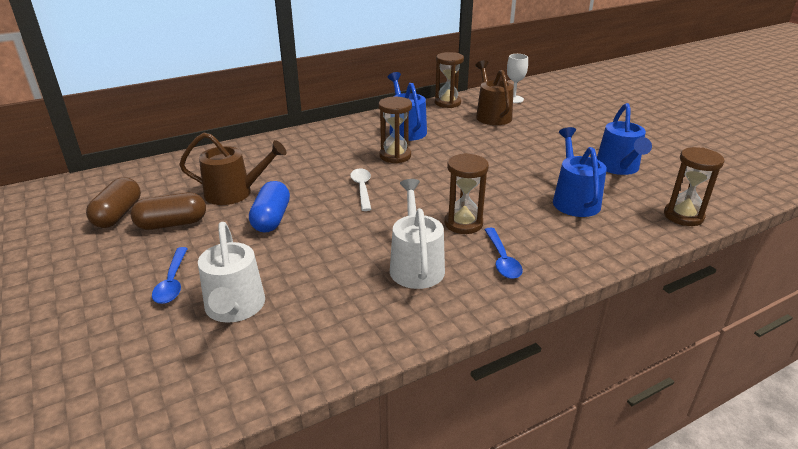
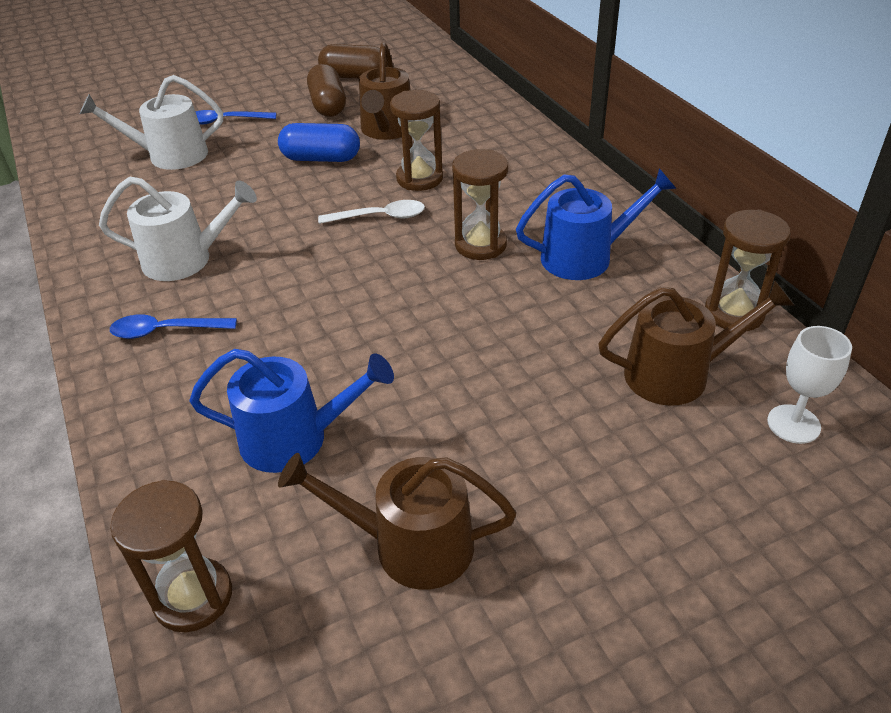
camera: 95 degrees right, 10 degrees up
(463, 223) = (263, 303): brown hourglass -> brown hourglass (419, 178)
(618, 167) = (411, 545): blue watering can -> brown watering can

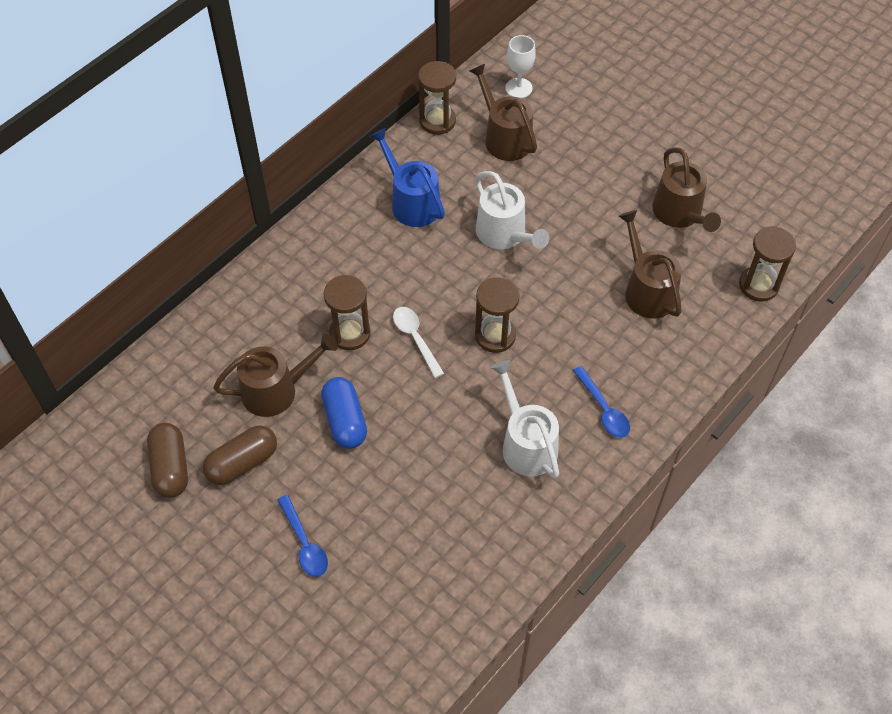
camera: 115 degrees left, 15 degrees up
(170, 155) = (386, 554): white watering can -> white watering can (504, 234)
(294, 438) = (647, 290): blue watering can -> brown watering can
(480, 245) = (423, 263): brown hourglass -> brown hourglass (495, 336)

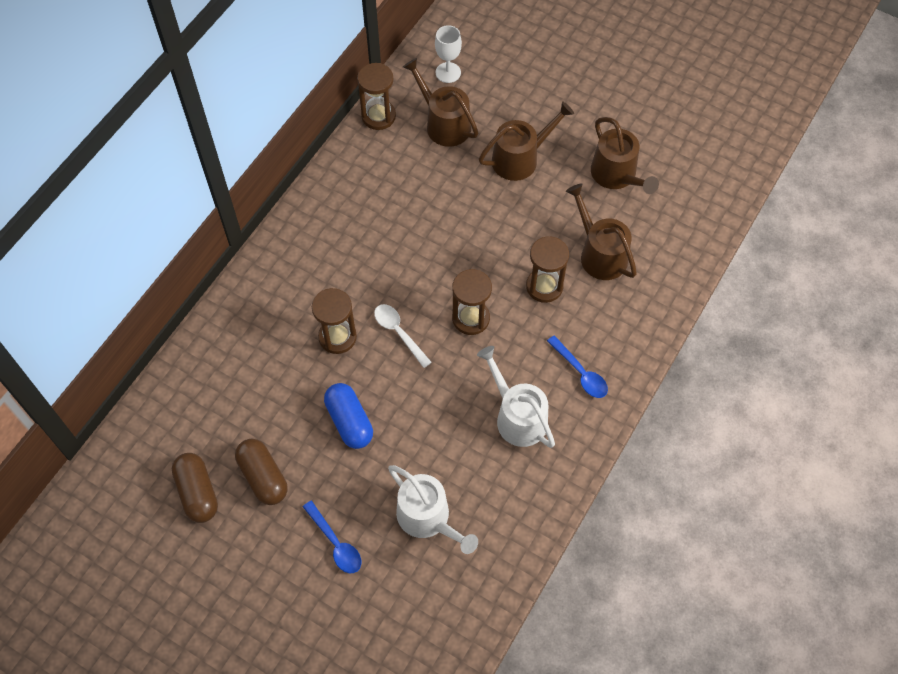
camera: 10 degrees left, 5 degrees up
(242, 463) = (263, 477): brown capsule -> brown capsule turned 75 degrees counterclockwise
(276, 390) = (280, 403): brown watering can -> brown watering can (520, 159)
(412, 202) = (370, 200): blue watering can -> none
(504, 234) = (461, 219): white watering can -> white watering can (428, 518)
(758, 285) = (698, 234): brown hourglass -> brown hourglass (544, 286)

